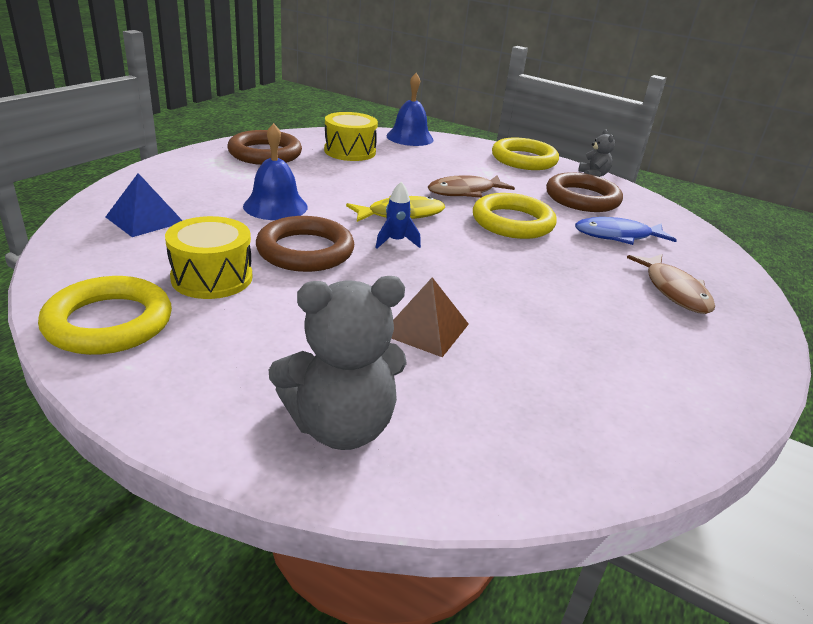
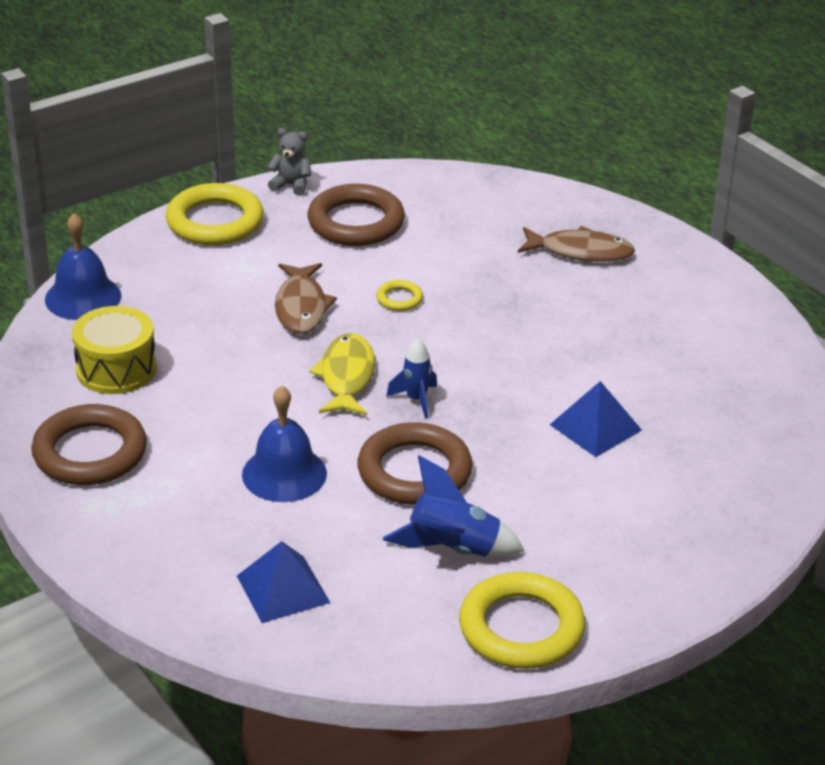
camera: 65 degrees left, 5 degrees up
(212, 277) = (453, 549): yellow drum -> blue rocket
(341, 426) = (716, 508): grey teddy bear -> none
(425, 329) = (595, 427): brown pyramid -> blue pyramid
(512, 222) = (399, 299): yellow ring -> yellow ring, size x0.46
(617, 236) = (459, 237): blue fish -> none

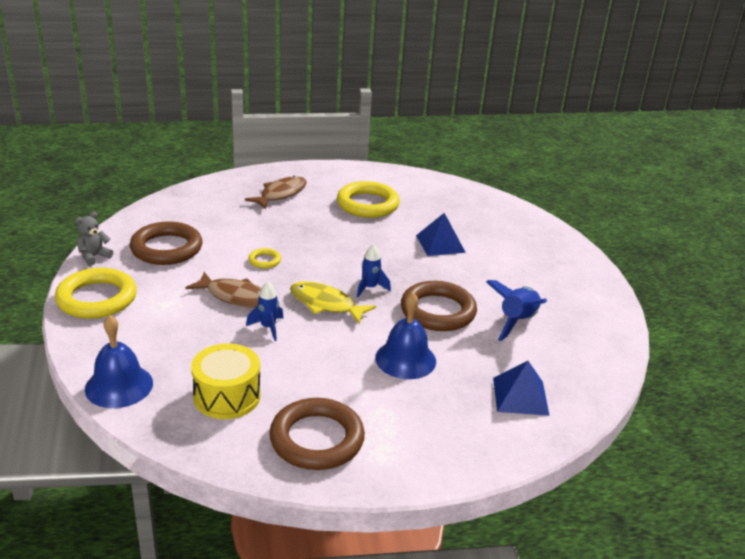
camera: 65 degrees left, 5 degrees down
(260, 352) = (268, 328): none -> blue rocket
(521, 628) = (595, 323): yellow ring -> yellow ring (367, 204)

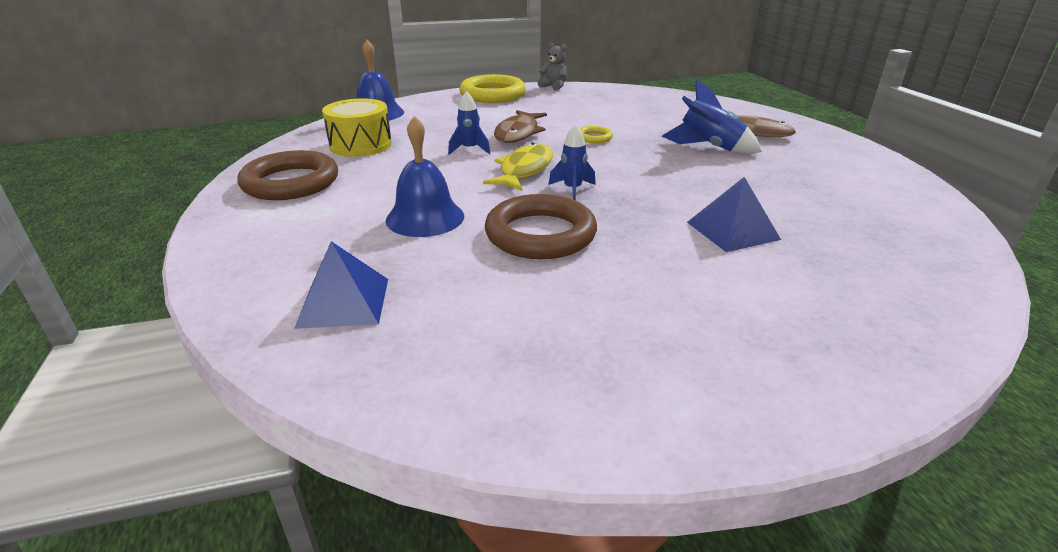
camera: 85 degrees right, 0 degrees up
(166, 248) = (586, 103): brown ring -> none
(367, 204) = (789, 176): yellow ring -> none
(517, 322) = (539, 301): blue rocket -> blue rocket (709, 147)

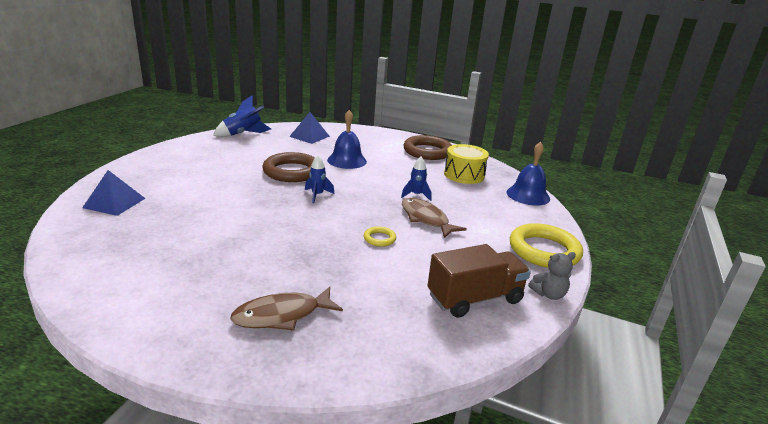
camera: 125 degrees right, 5 degrees down
(524, 170) = (362, 196): yellow fish -> none
(603, 99) = (474, 298): none -> brown truck
(709, 147) = (291, 270): blue rocket -> blue rocket (243, 134)
(732, 230) = (209, 206): blue pyramid -> blue pyramid (114, 203)

